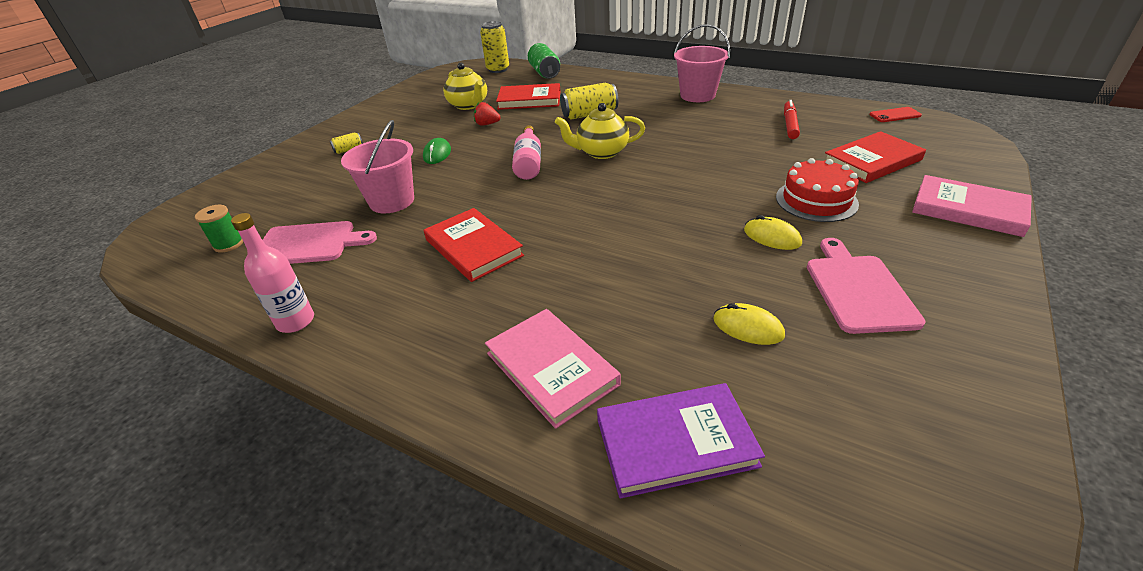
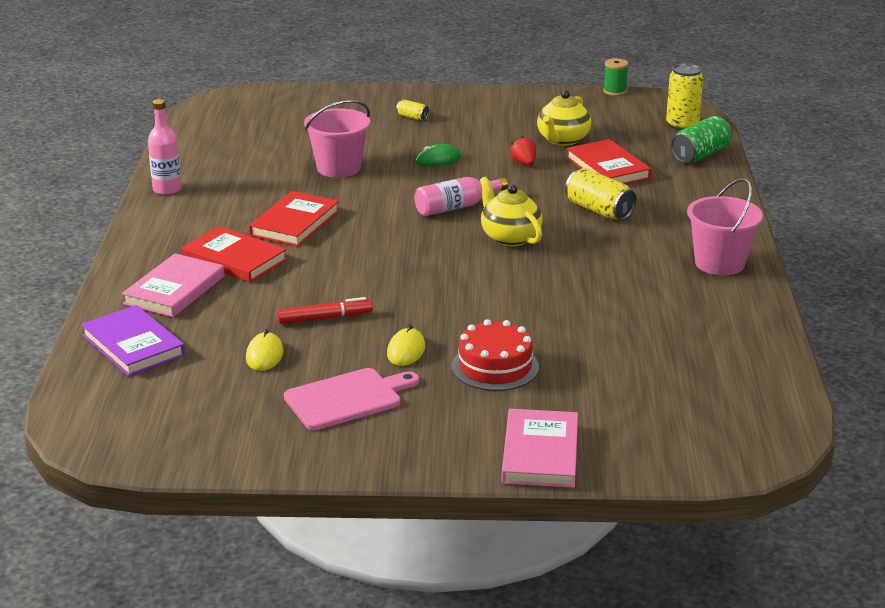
camera: 60 degrees right, 10 degrees down
(229, 244) = (234, 131): green spool -> green spool (614, 91)
(309, 244) = (255, 159): pink cutting board -> none
(790, 124) = (680, 334): red marker -> red marker (325, 318)
(872, 161) = (618, 393): red book -> red book (234, 259)
(894, 115) = (778, 403): red phone -> none

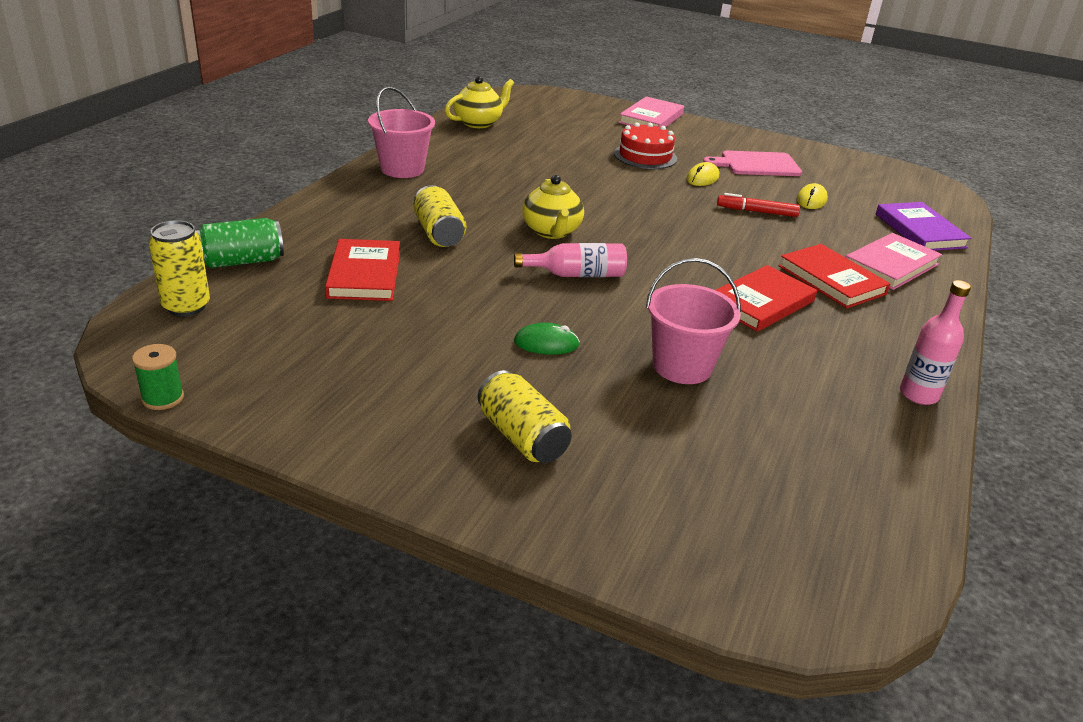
camera: 160 degrees left, 5 degrees up
(412, 117) = (522, 437): yellow can -> yellow can, size x1.97
(524, 163) = (449, 307): red strawberry -> none
(562, 140) = (362, 328): yellow teapot -> yellow teapot (478, 123)

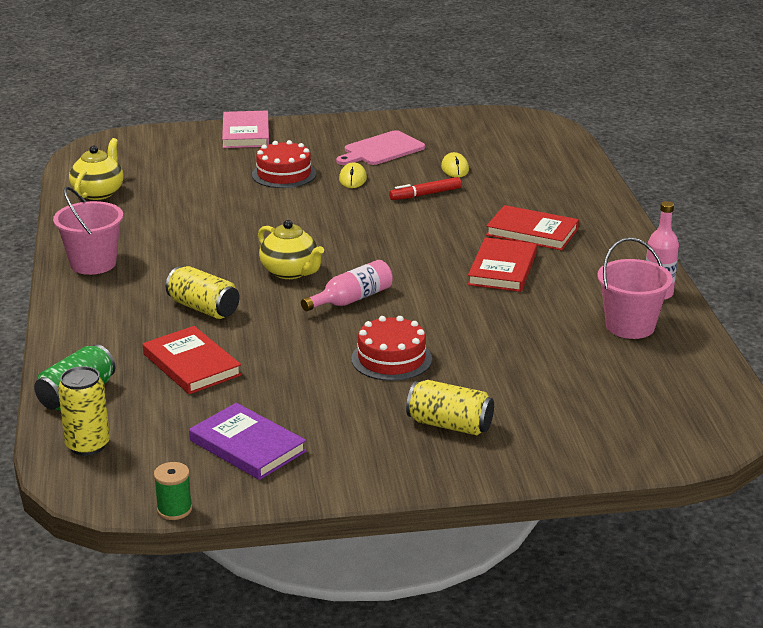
camera: 30 degrees left, 5 degrees down
(546, 343) = (391, 359): green mouse -> red cake
(682, 366) = (498, 336): pink bucket -> pink bucket (630, 326)
(890, 265) = (560, 204): pink book -> none
(920, 231) = (555, 167): purple book -> purple book (247, 446)

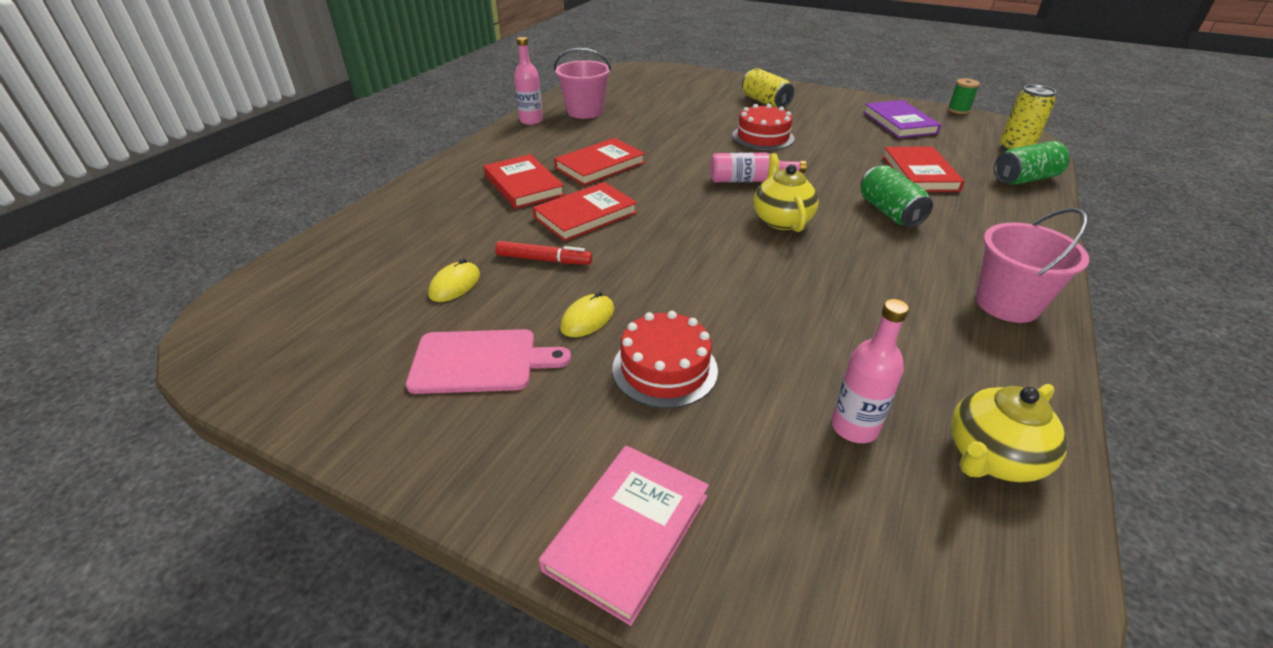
camera: 145 degrees left, 10 degrees up
(170, 183) = (854, 427): none -> pink bottle
(203, 308) = (889, 212): yellow can -> green can
(444, 227) = (585, 215): none -> red book

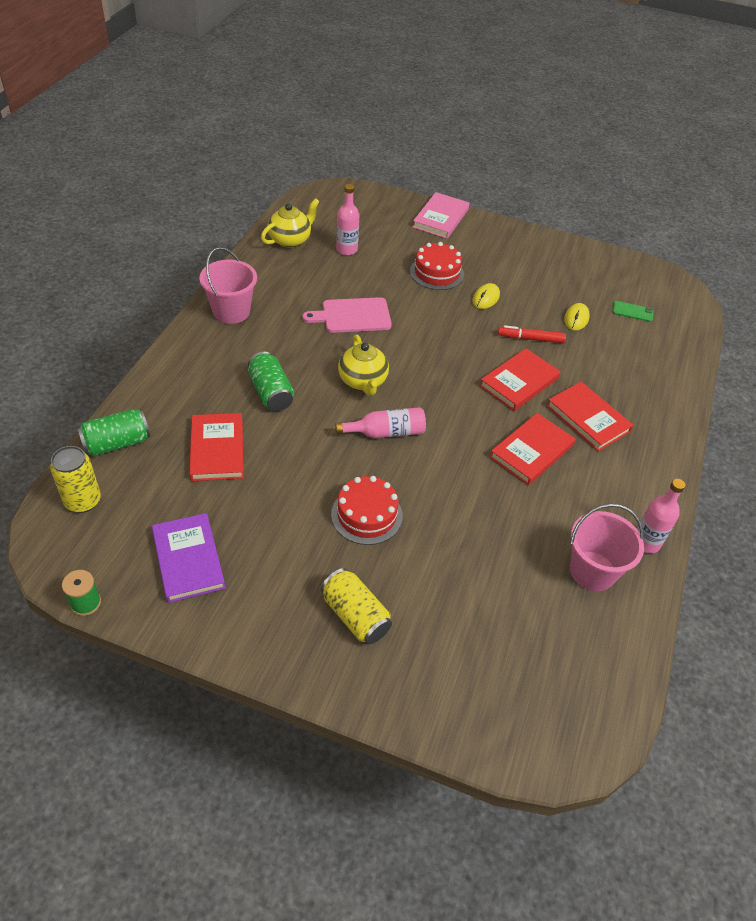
camera: 170 degrees right, 10 degrees up
(352, 293) = (632, 311): none -> green phone
(480, 361) = (532, 275): pink cutting board -> pink cutting board (353, 316)

